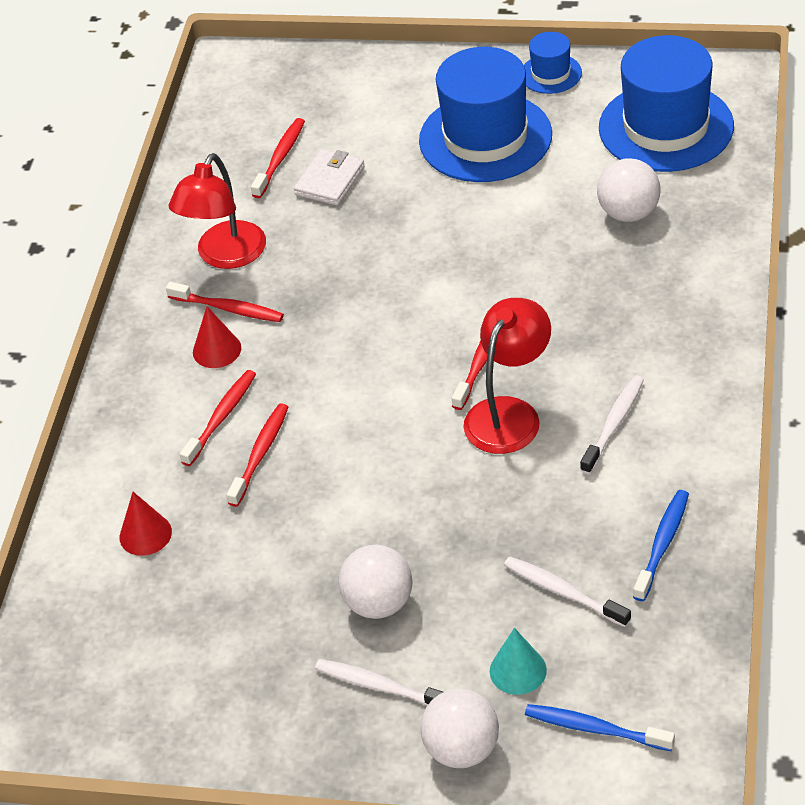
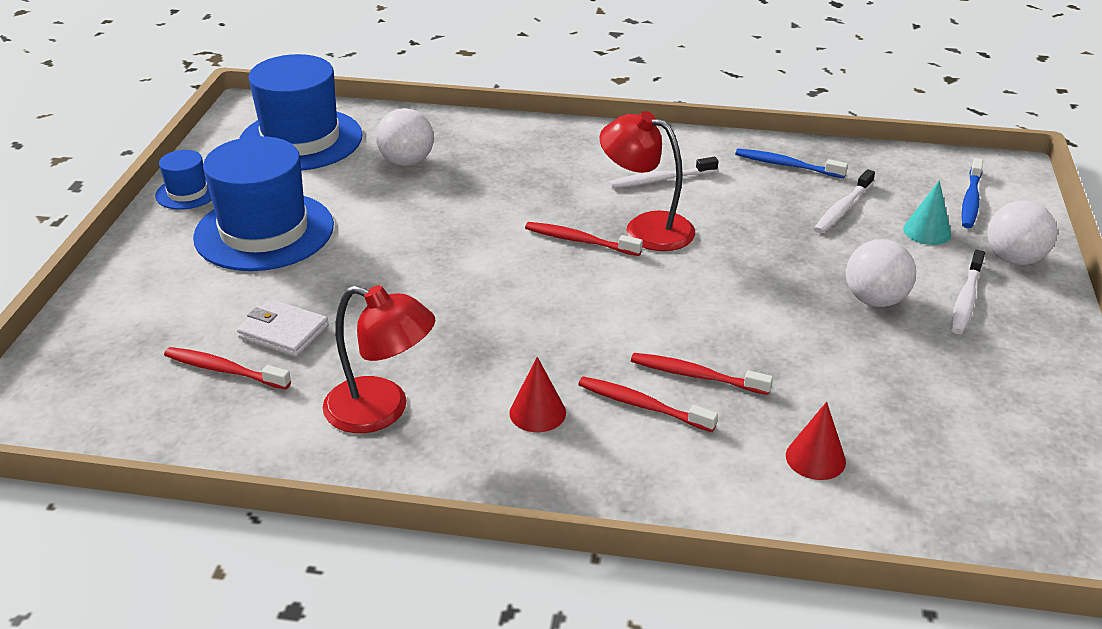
camera: 95 degrees left, 10 degrees down
(228, 308) = (472, 405): red toothbrush -> none
(614, 424) = (660, 179): white toothbrush -> white toothbrush turned 45 degrees counterclockwise

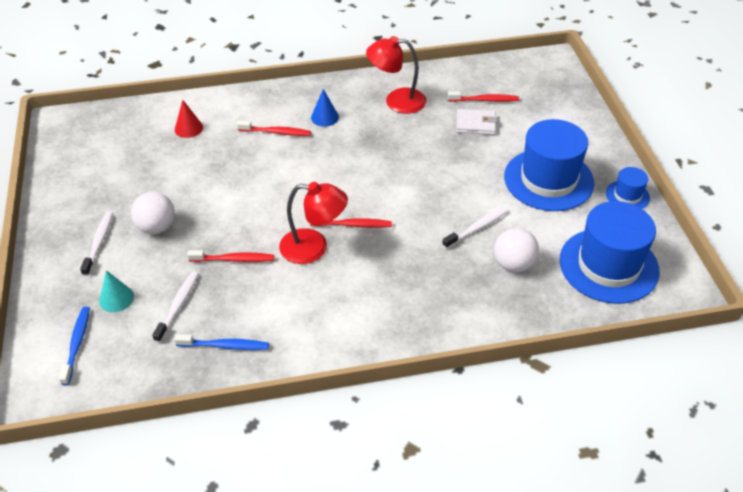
camera: 160 degrees right, 10 degrees up
(537, 412) = (324, 117): red cone -> blue cone
(660, 179) = (320, 299): white toothbrush -> white toothbrush (477, 228)
(696, 375) = (254, 154): red toothbrush -> red toothbrush (234, 259)
(1014, 259) = (58, 287): white ball -> none

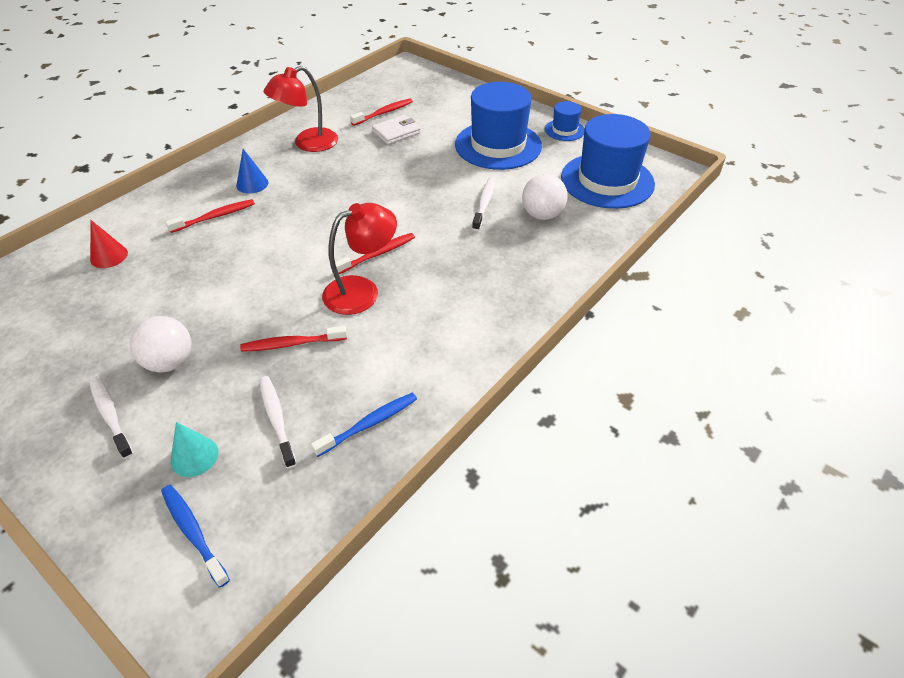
camera: 40 degrees left, 0 degrees up
(234, 259) = (292, 344): red toothbrush -> red toothbrush turned 150 degrees counterclockwise

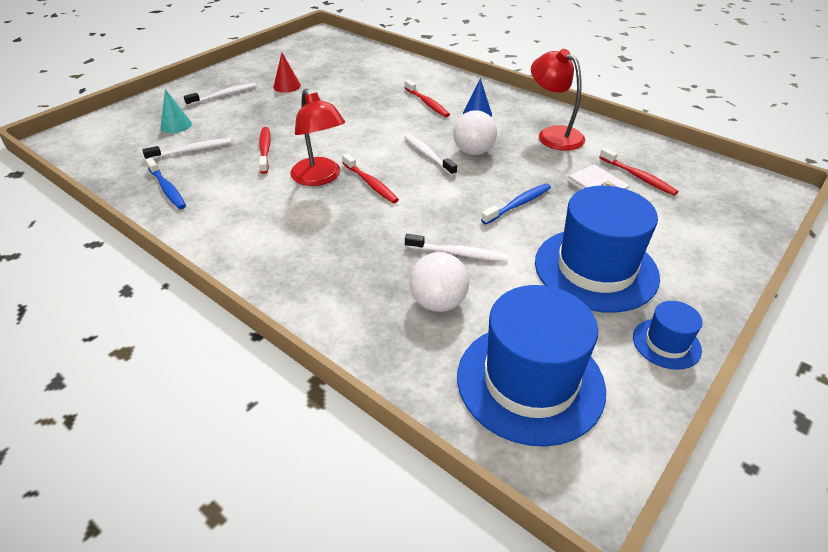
camera: 90 degrees right, 5 degrees down
(109, 256) = (379, 72): red cone -> red cone (287, 86)
(170, 362) = (263, 107): white ball -> white ball (473, 152)
(193, 532) = (118, 132): blue toothbrush -> blue toothbrush (518, 204)
(329, 217) = (428, 155): none -> white toothbrush

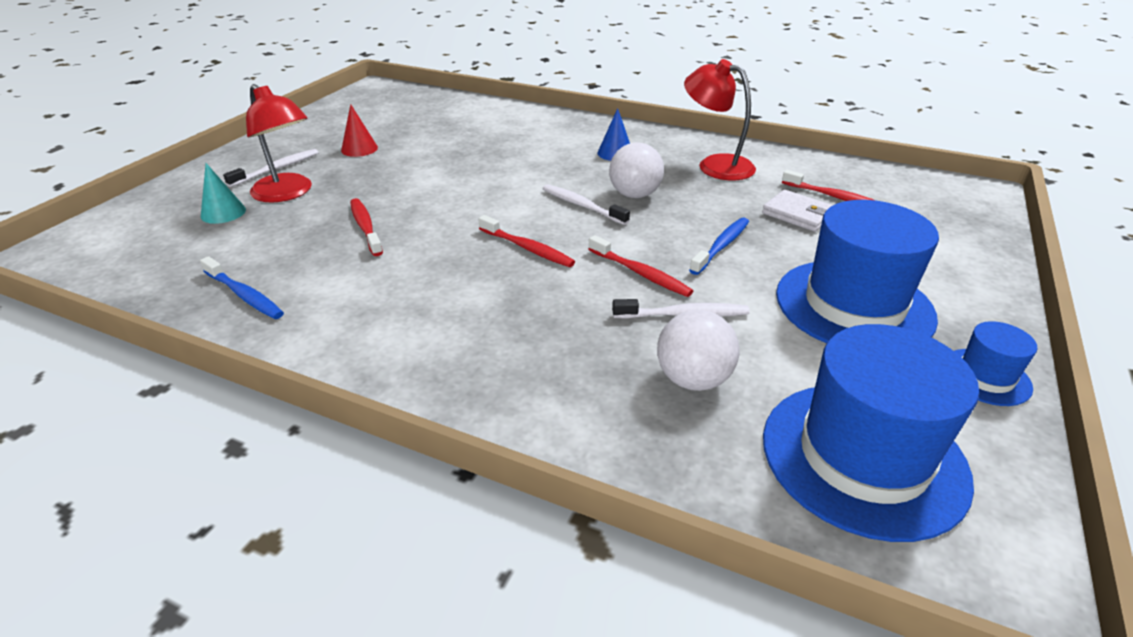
camera: 15 degrees left, 5 degrees down
(192, 150) = (260, 241): white toothbrush -> none
(320, 178) = (457, 251): red lamp -> red lamp (288, 193)
(427, 103) = (549, 148): red toothbrush -> red toothbrush (640, 273)

